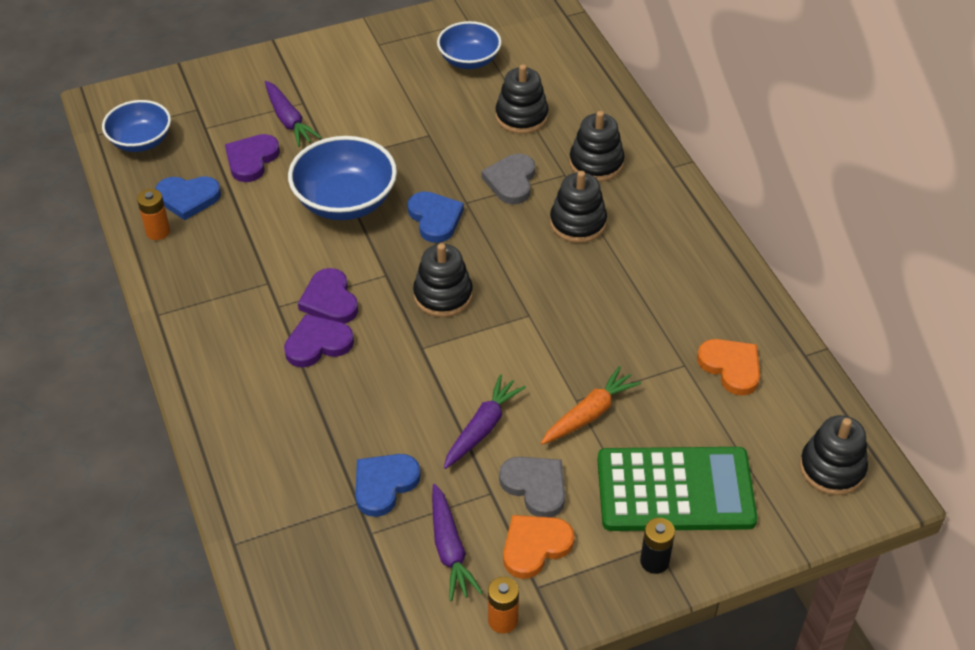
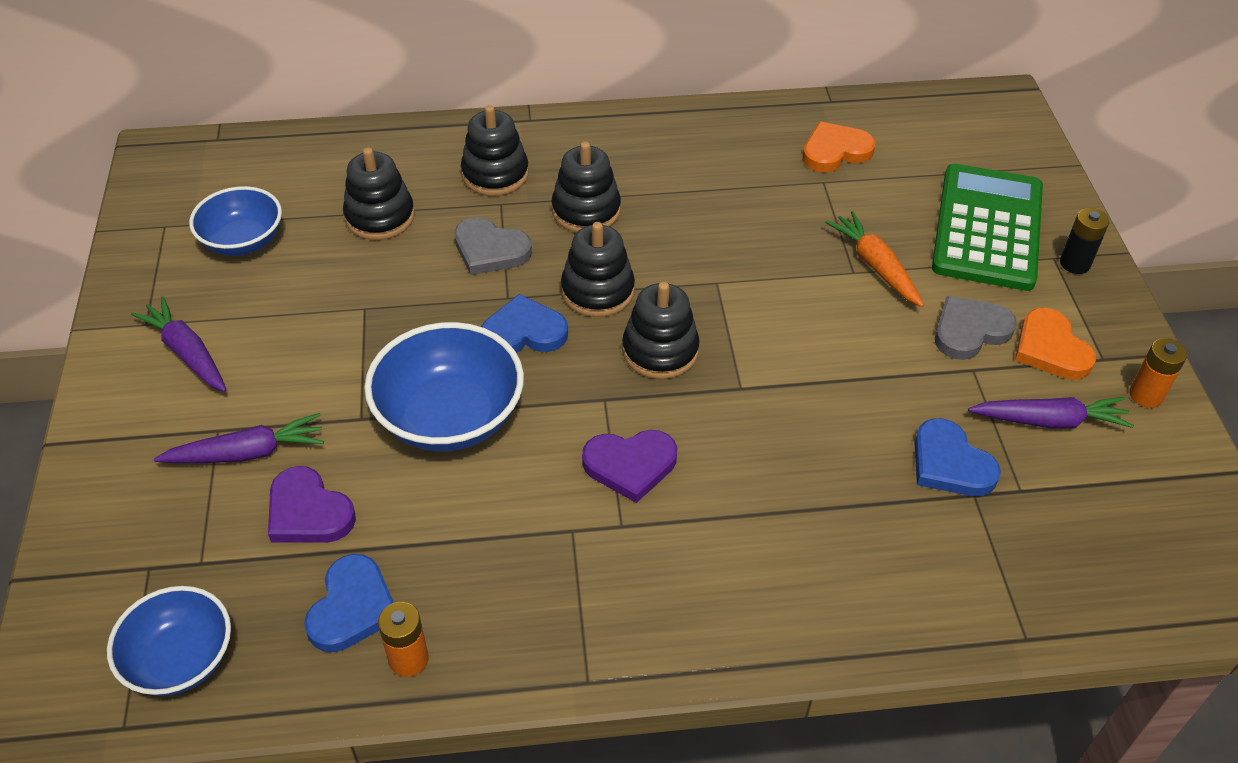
camera: 75 degrees left, 0 degrees up
(318, 344) = (704, 491): purple heart -> none
(482, 428) = (879, 357): purple carrot -> purple carrot (187, 353)
(832, 468) = (974, 122): black stacking toy -> black stacking toy (597, 291)

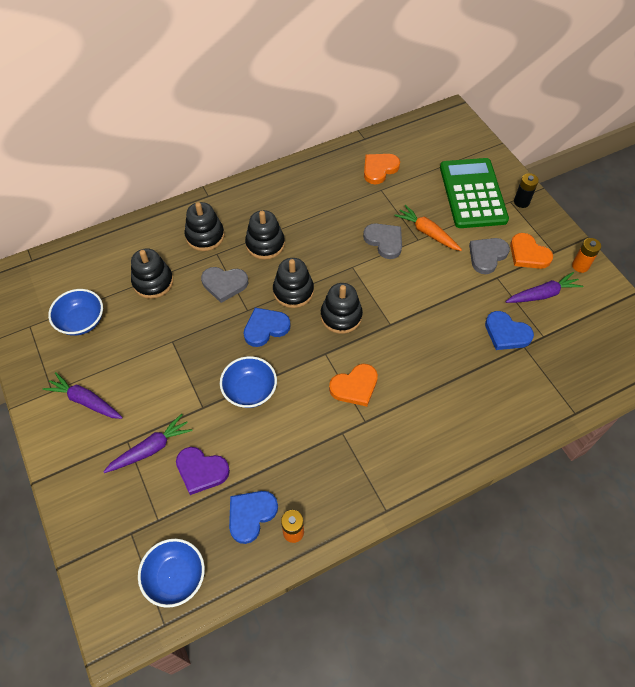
camera: 20 degrees left, 10 degrees up
(352, 607) = (251, 515): blue heart -> blue heart turned 135 degrees counterclockwise
(450, 417) = (250, 390): blue bowl -> blue bowl, size x0.66
(630, 465) = (355, 386): purple heart -> orange heart
(792, 259) = (384, 241): none -> grey heart

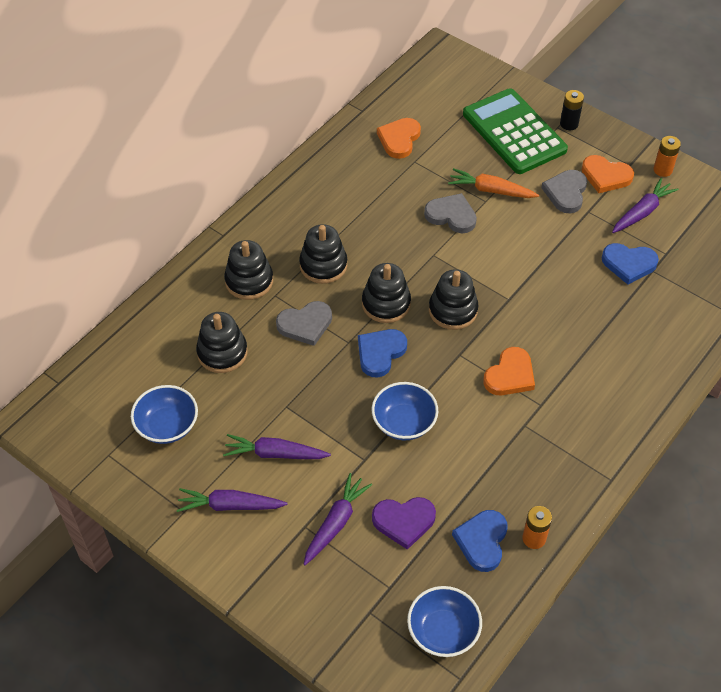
camera: 25 degrees left, 5 degrees down
(141, 374) = (275, 454): none -> purple carrot

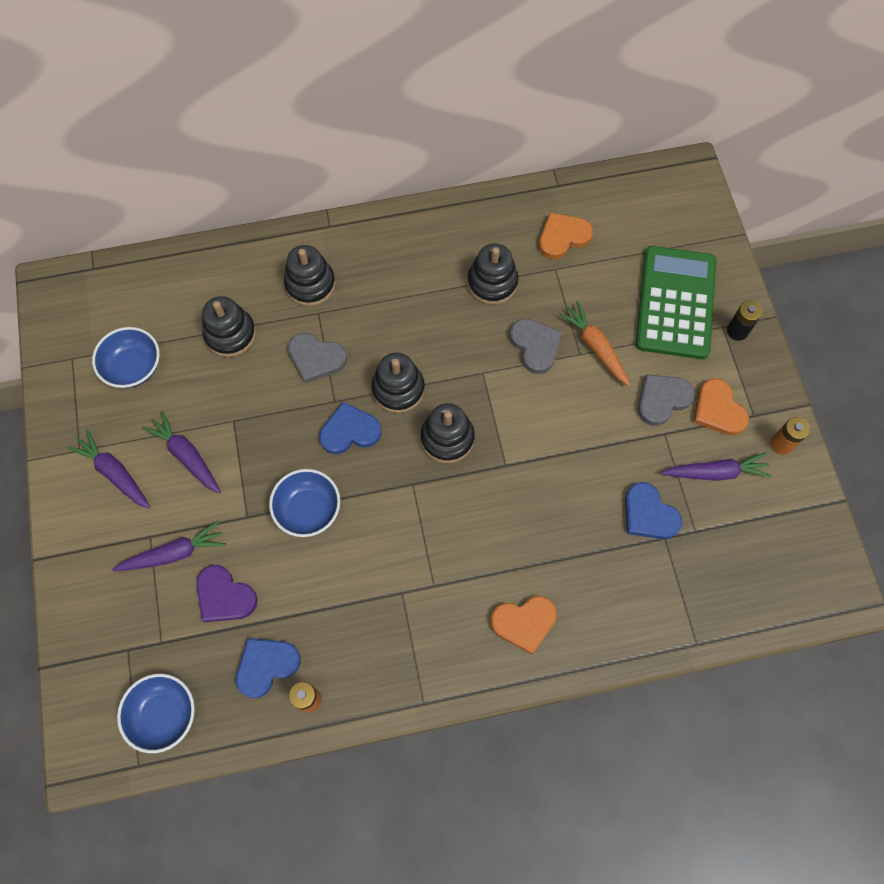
camera: 40 degrees right, 15 degrees up
(323, 265) = (382, 314): black stacking toy -> black stacking toy (492, 283)
(510, 375) = (435, 537): orange heart -> orange heart (524, 623)

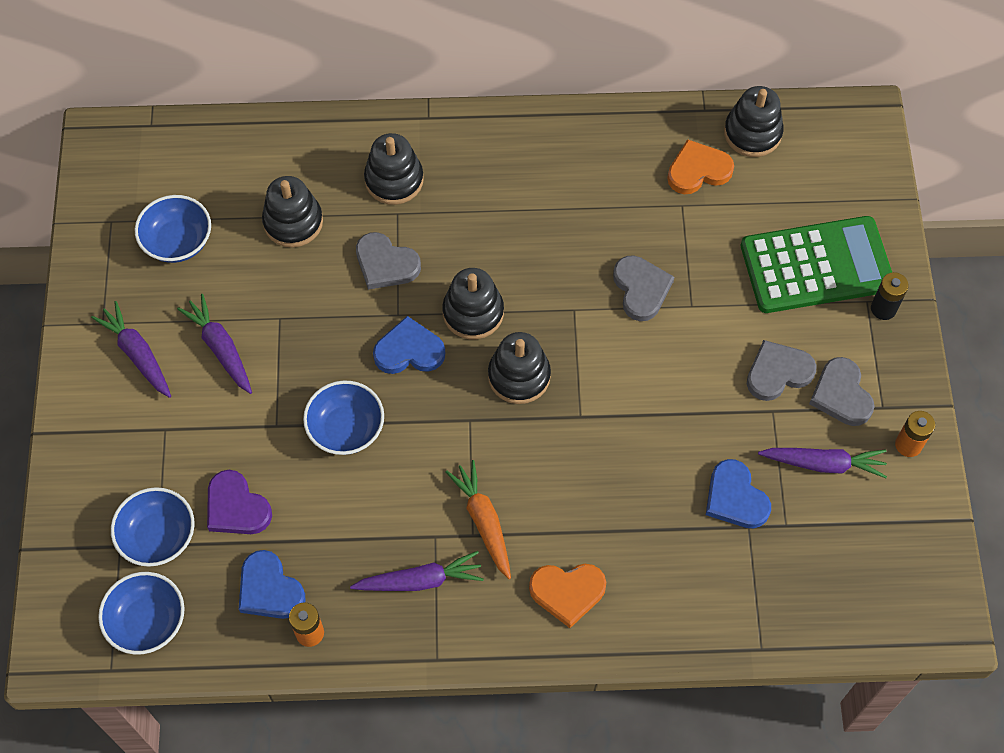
camera: 10 degrees right, 5 degrees down
(160, 635) = (158, 536): none -> blue bowl
(174, 553) = (189, 452): purple carrot -> purple carrot (420, 580)
(266, 666) = (269, 589): blue heart -> blue heart turned 105 degrees counterclockwise
(492, 283) = (605, 210): black stacking toy -> black stacking toy (752, 133)
(595, 347) = (711, 301): orange carrot -> orange carrot (483, 521)
(675, 303) = (816, 265): green calculator -> green calculator turned 60 degrees clockwise
(718, 410) = (841, 394): orange heart -> grey heart

